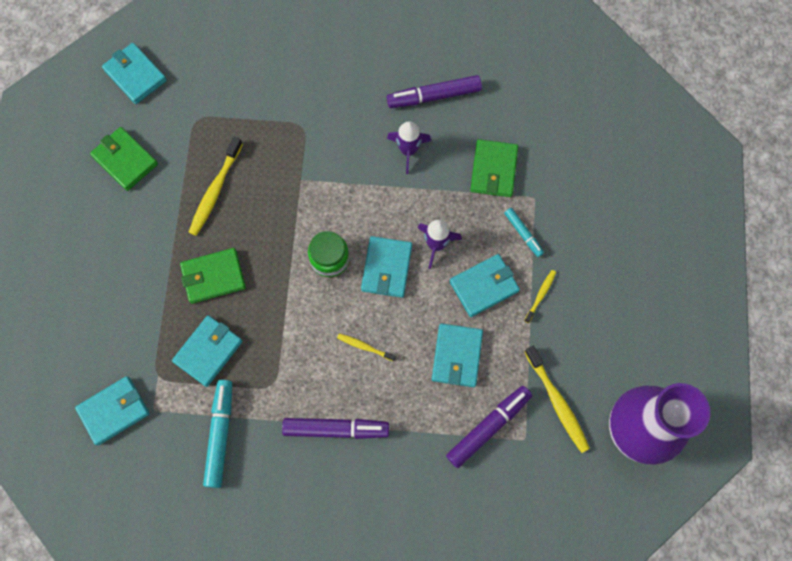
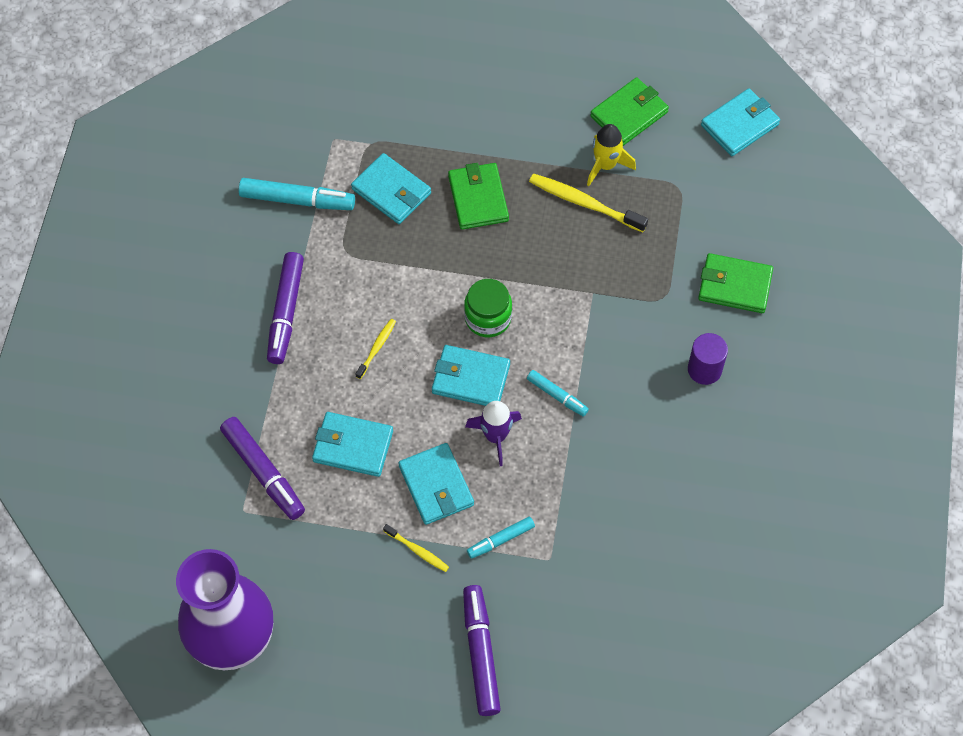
camera: 95 degrees right, 10 degrees down
(114, 411) = (337, 103): turquoise wallet -> none
(177, 176) = (605, 165): none -> yellow rocket
(363, 95) = (704, 369): none -> purple cylinder
(396, 201) = (557, 396): none -> turquoise marker
(408, 150) = (624, 415): purple rocket -> none
(434, 96) = (700, 452): purple marker -> purple marker (480, 653)
(493, 170) = (591, 514): green wallet -> green wallet (734, 285)
(557, 402) = (281, 553): yellow toothbrush -> none

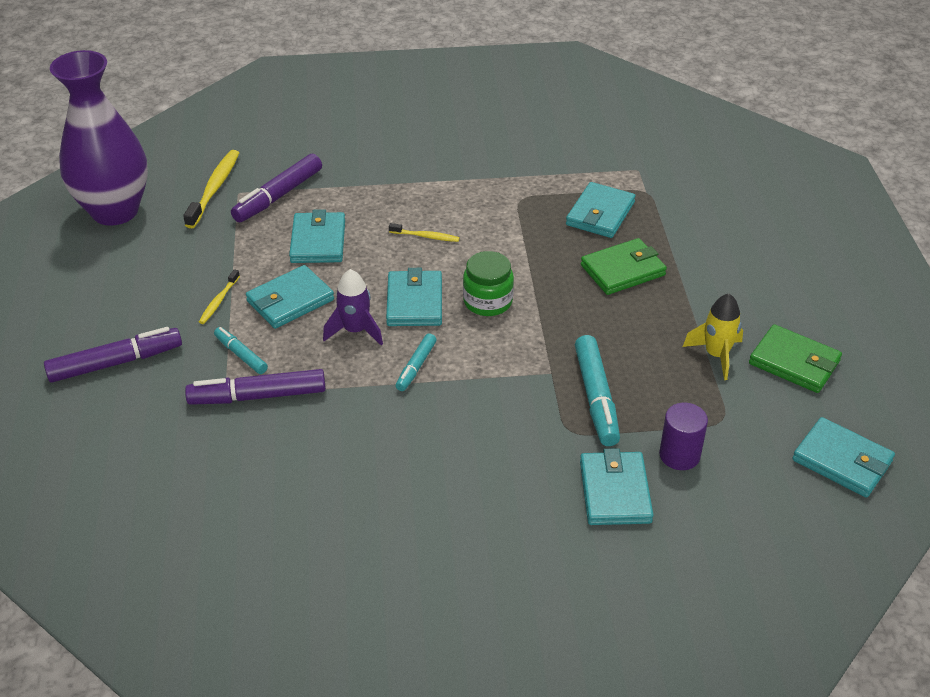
camera: 75 degrees right, 20 degrees down
(286, 312) = (442, 178): purple marker -> purple marker (258, 396)
(297, 200) = (560, 162): turquoise marker -> turquoise marker (596, 397)
(584, 203) = (659, 347): yellow toothbrush -> yellow toothbrush (214, 188)
(704, 369) = (491, 482): purple cylinder -> purple cylinder (679, 455)
(734, 285) = (615, 492): green wallet -> turquoise wallet

